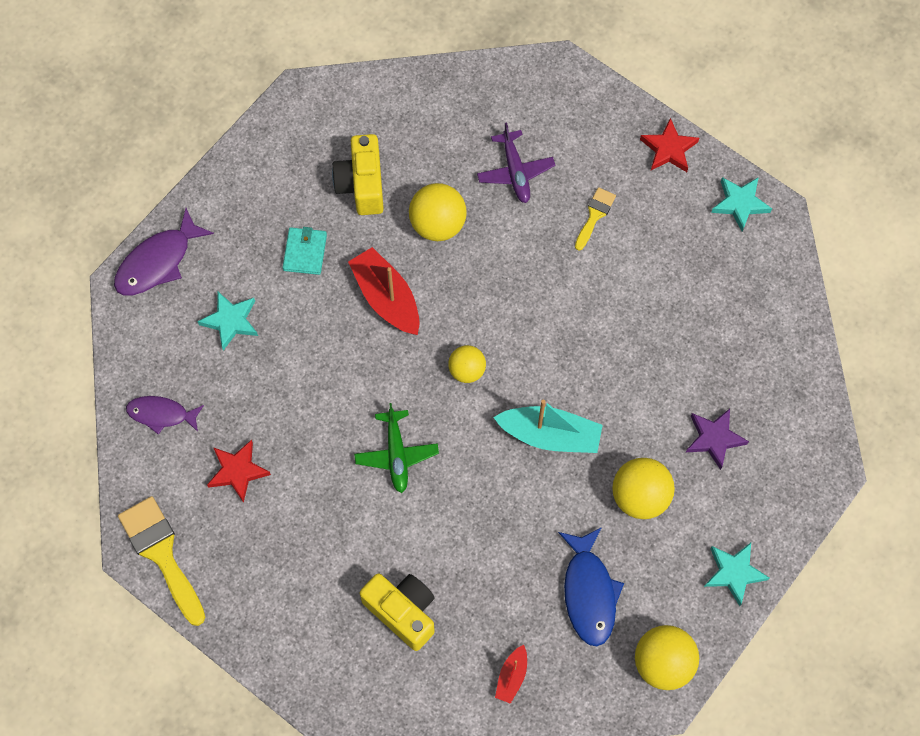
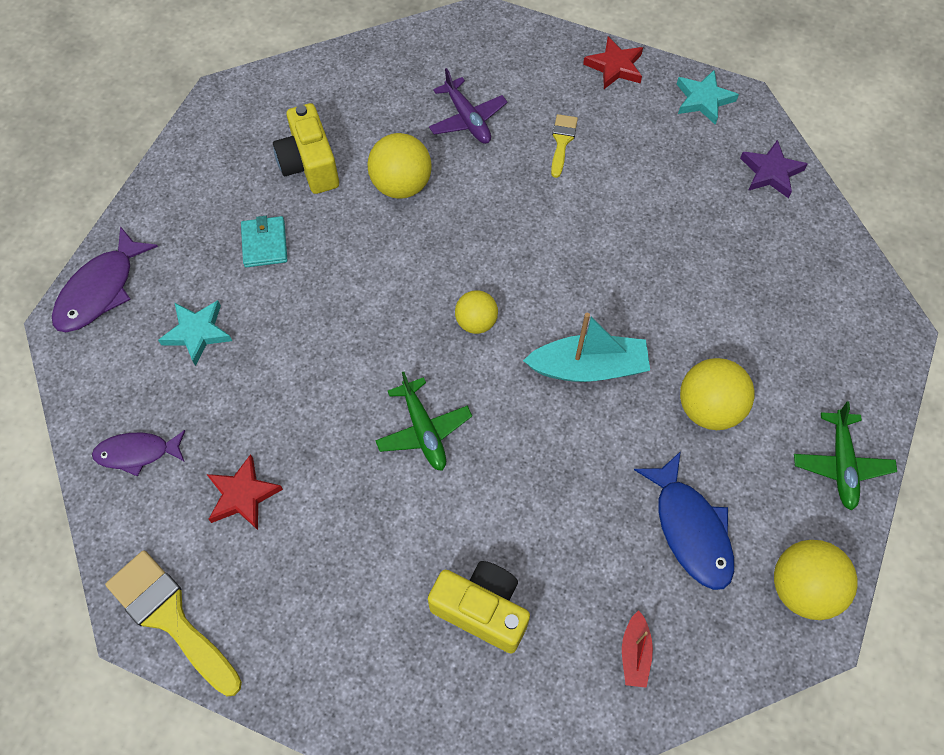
camera: 15 degrees left, 5 degrees down
(386, 298) = (366, 269): red boat -> none
(714, 438) = (765, 328): purple star -> purple star (771, 172)
(734, 573) = (841, 465): turquoise star -> green plane

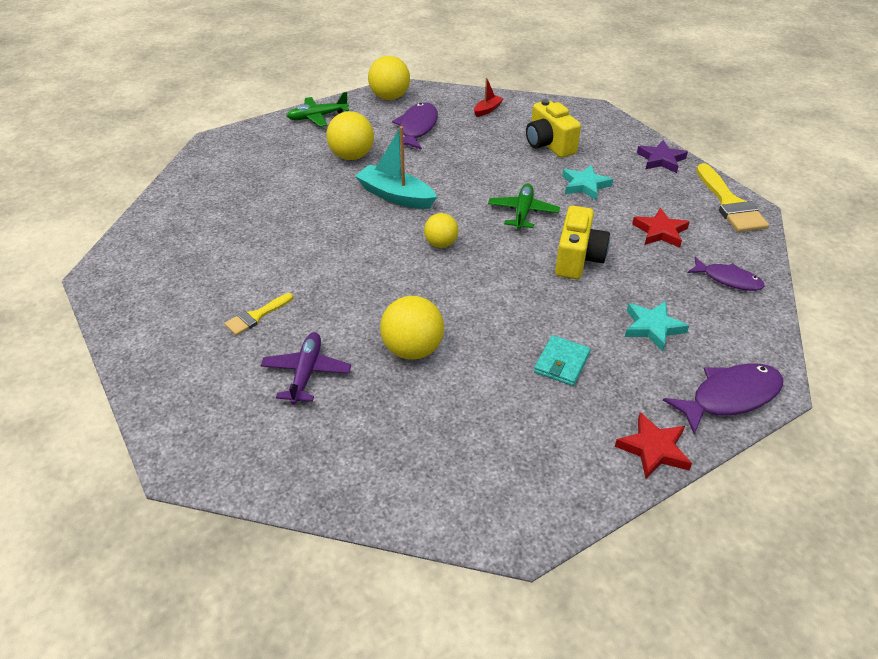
camera: 145 degrees left, 20 degrees down
(310, 165) = (478, 407): yellow camera -> yellow camera (577, 259)
(615, 67) = (140, 349): red star -> red star (653, 449)
(690, 529) = (417, 128): blue fish -> purple fish
(703, 100) = (120, 290): turquoise star -> turquoise star (585, 185)
(771, 172) = (153, 228): purple star -> purple star (661, 160)
(841, 465) = (317, 117): green plane -> green plane turned 150 degrees counterclockwise

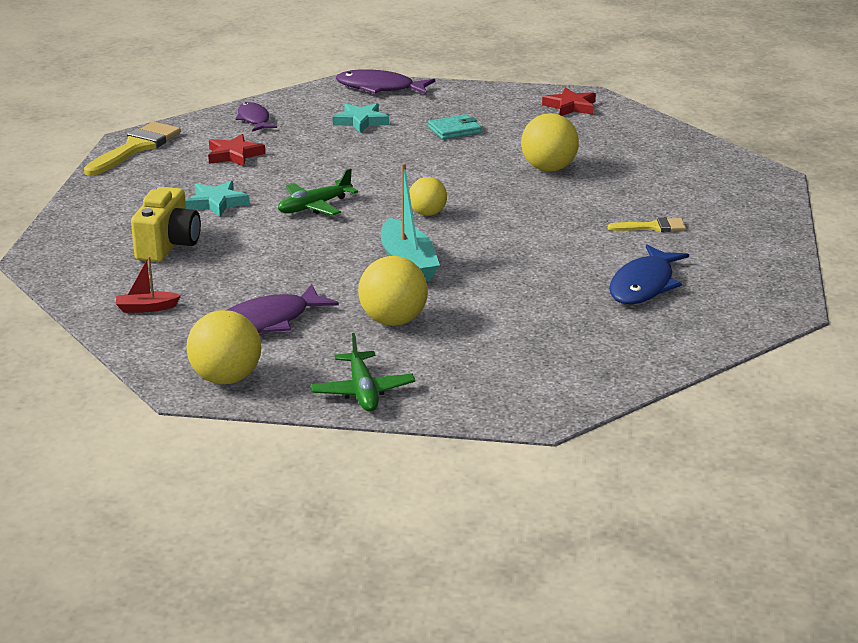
camera: 140 degrees left, 15 degrees down
(219, 250) = (644, 285): none -> blue fish
(306, 373) = (643, 185): purple plane -> none
(317, 117) = (362, 391): green plane -> green plane turned 60 degrees clockwise
(577, 259) = (335, 165): yellow camera -> none
(653, 449) = (464, 90): red star -> red star (570, 106)
(661, 160) = (102, 193): purple star -> none

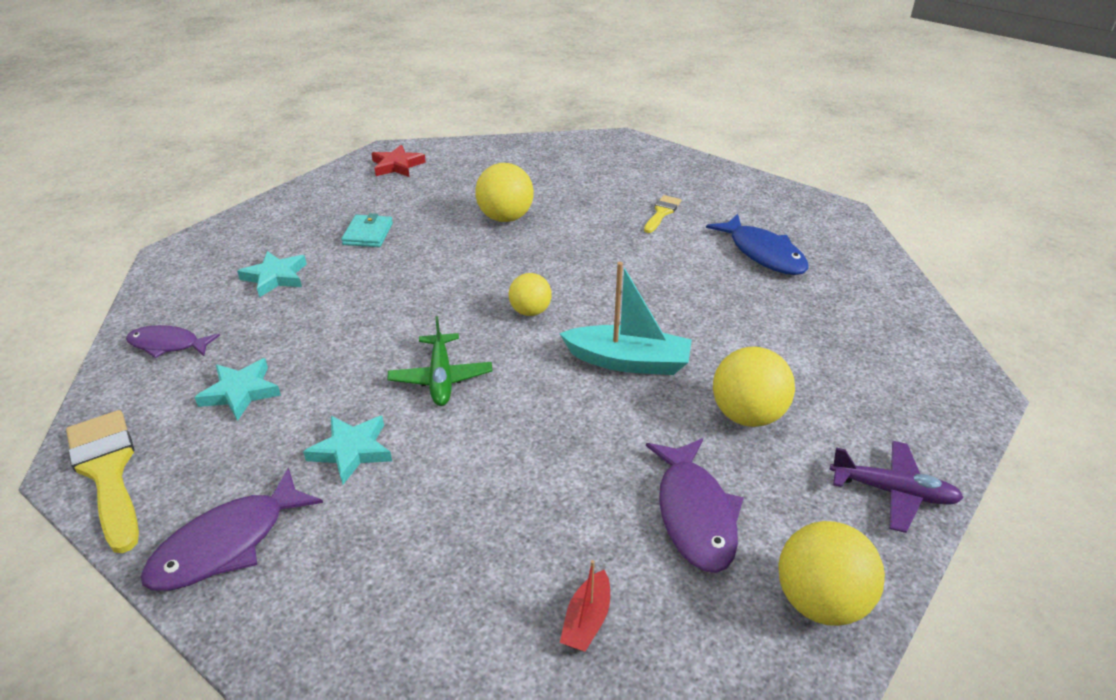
camera: 60 degrees left, 10 degrees up
(168, 246) = (426, 536): yellow camera -> none
(234, 155) = (241, 392): red star -> turquoise star
(362, 391) = (893, 492): green plane -> purple plane
(380, 88) = (215, 239): purple fish -> purple fish (227, 543)

